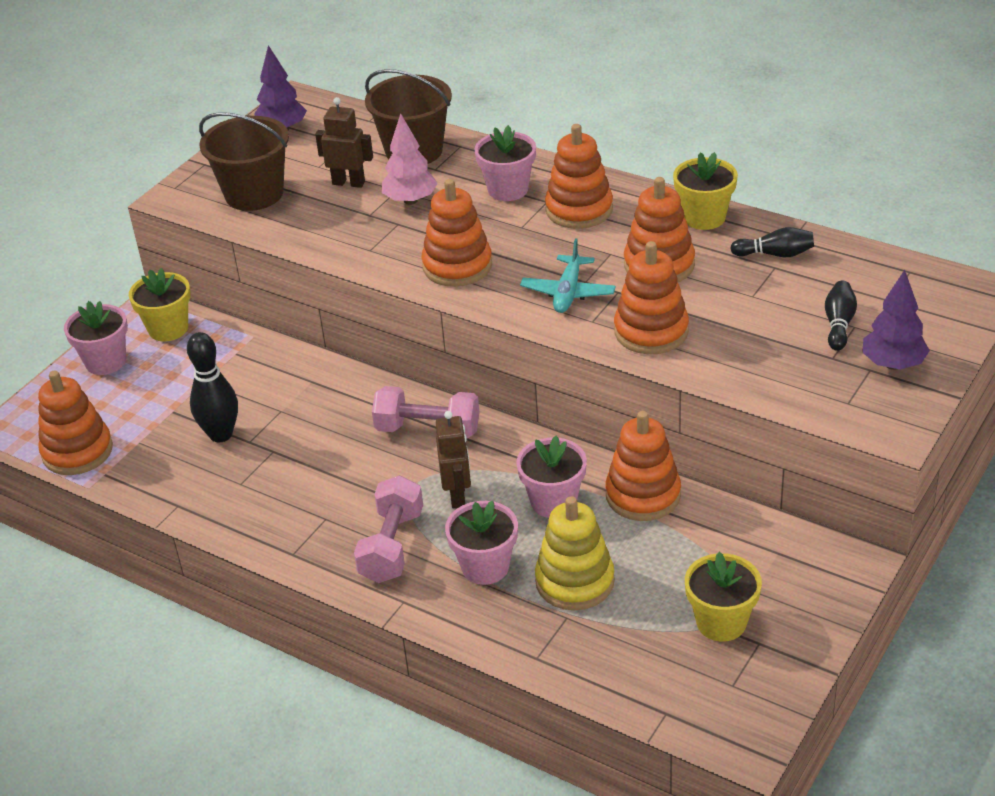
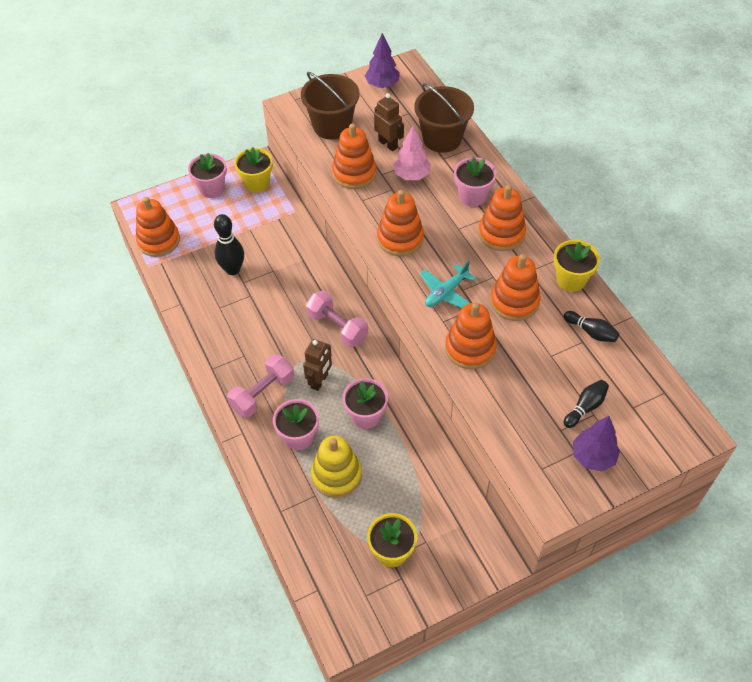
camera: 30 degrees right, 15 degrees up
(643, 495) = (417, 440): orange stacking toy -> orange stacking toy (354, 173)

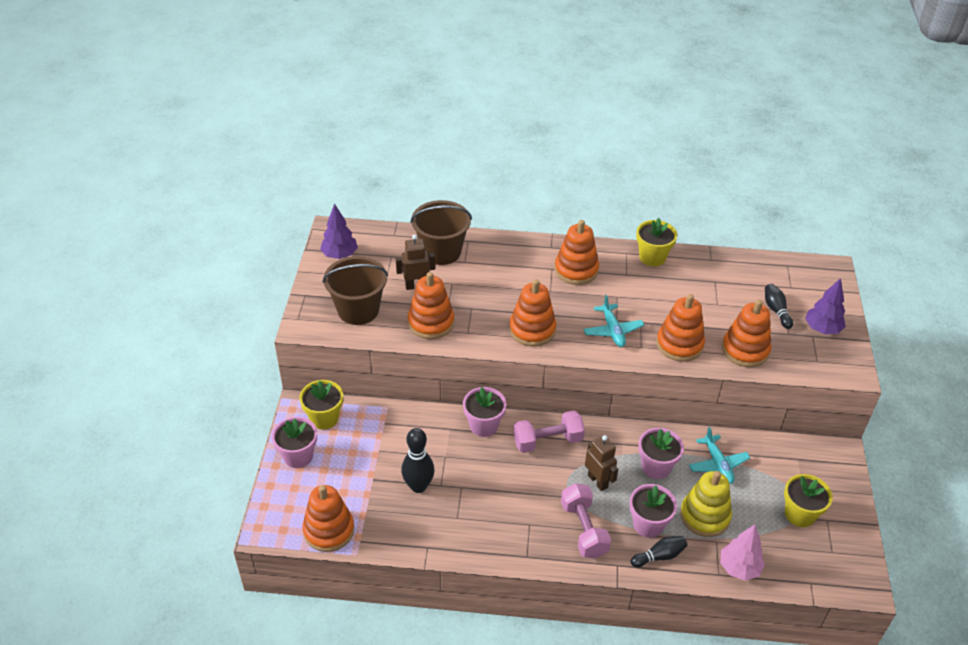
camera: 60 degrees left, 10 degrees down
(404, 461) = (717, 464): none -> turquoise plane
(411, 175) = (467, 289): pink tree -> pink tree (739, 568)
(472, 196) = (522, 266): pink flower pot -> pink flower pot (483, 425)
(514, 301) = (651, 297): orange stacking toy -> orange stacking toy (745, 350)
(591, 332) = (709, 272): black bowling pin -> black bowling pin (659, 556)

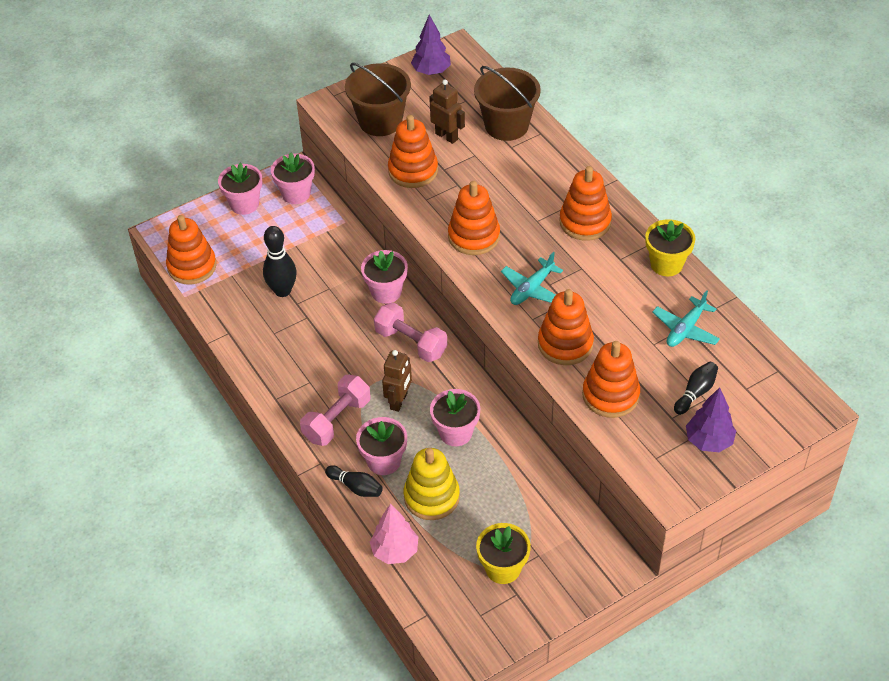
camera: 55 degrees right, 5 degrees up
(324, 418) = (296, 194): yellow flower pot -> pink flower pot
(717, 464) = (504, 476): turquoise plane -> turquoise plane (685, 329)

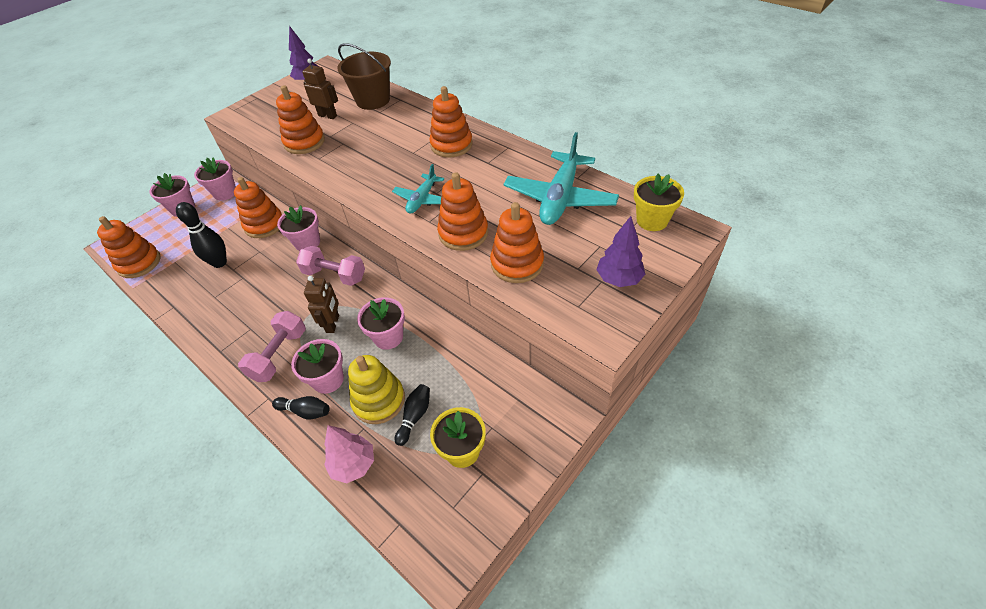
camera: 15 degrees left, 0 degrees up
(380, 121) = (273, 117): brown bucket -> none
(474, 236) = (364, 174): orange stacking toy -> orange stacking toy (264, 225)
(666, 264) = (526, 157): yellow flower pot -> yellow flower pot (652, 220)
(685, 329) = (560, 198): turquoise plane -> turquoise plane, size x1.80
(695, 393) = (589, 243): black bowling pin -> black bowling pin (415, 417)

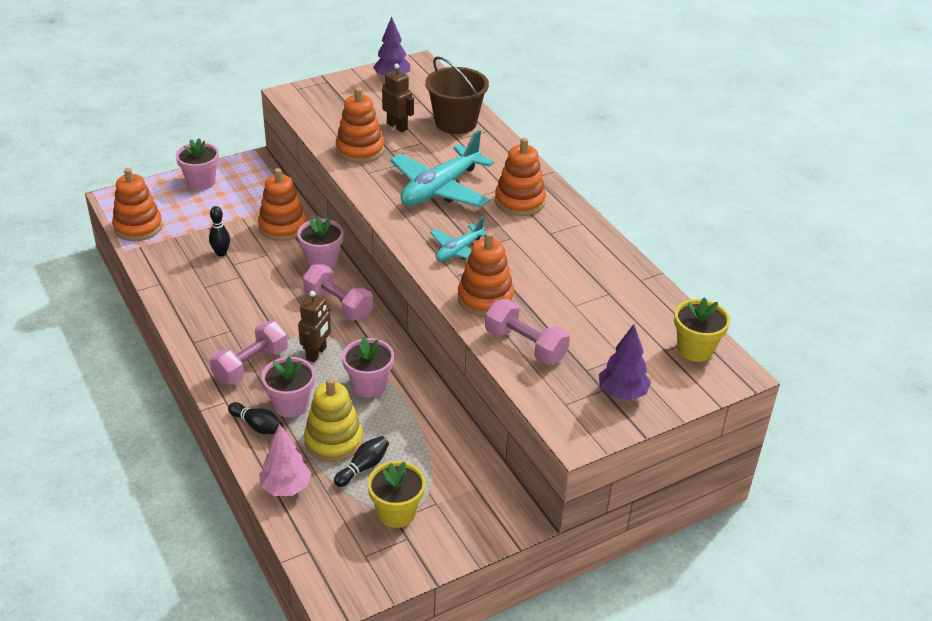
camera: 15 degrees right, 10 degrees down
(219, 263) = (221, 253): black bowling pin -> black bowling pin, size x0.64
(225, 193) = (252, 177): pink flower pot -> none
(517, 264) = (525, 345): orange stacking toy -> pink dumbbell
(560, 198) = (608, 295): turquoise plane -> turquoise plane (440, 189)

